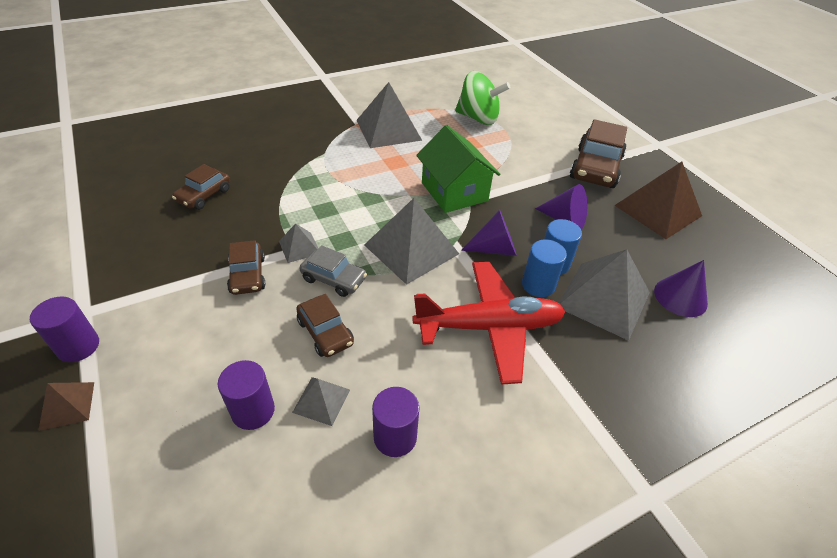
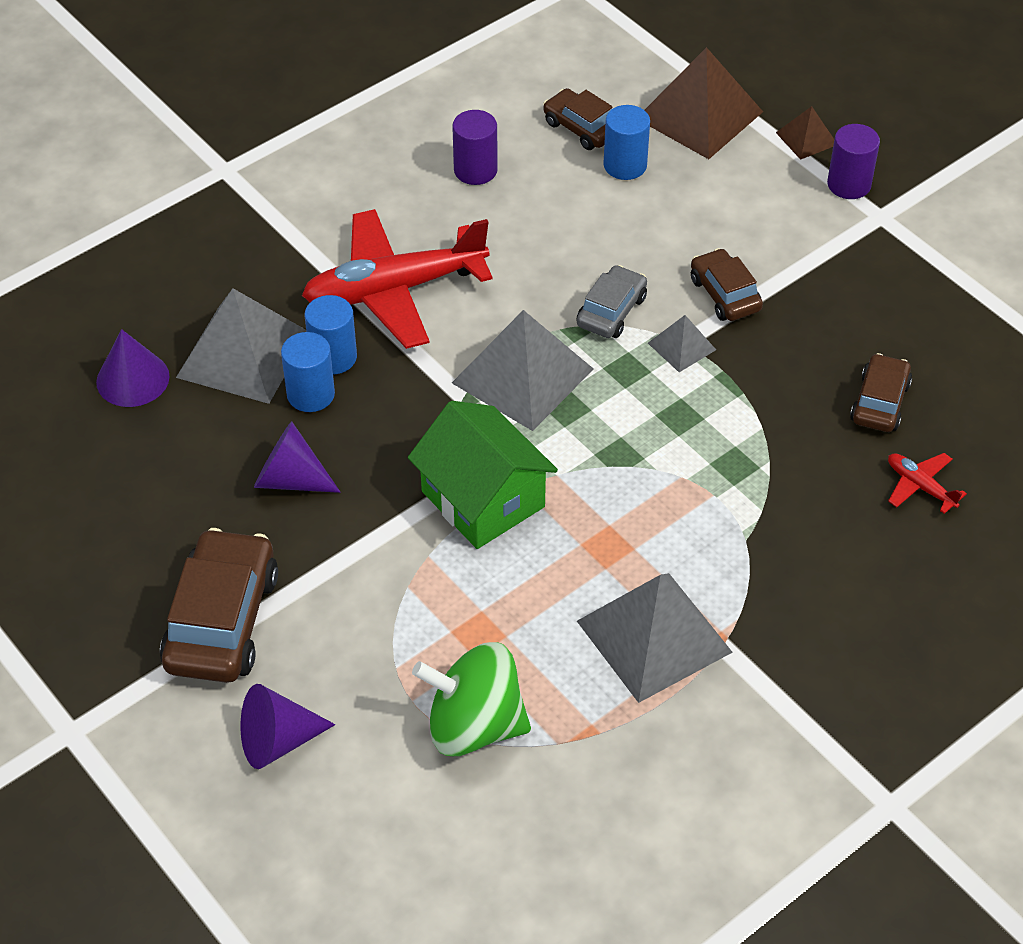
camera: 170 degrees right, 5 degrees up
(219, 157) = (920, 486): none -> red plane
(253, 411) = (625, 165): purple cylinder -> blue cylinder
(321, 400) = (561, 185): grey pyramid -> none
(325, 332) = (590, 247): brown car -> brown car (581, 128)
(334, 279) = (611, 311): grey car -> grey car turned 105 degrees clockwise
(495, 249) = (399, 401): purple cone -> purple cone (277, 741)
(658, 210) = (123, 535): brown pyramid -> brown pyramid (699, 115)

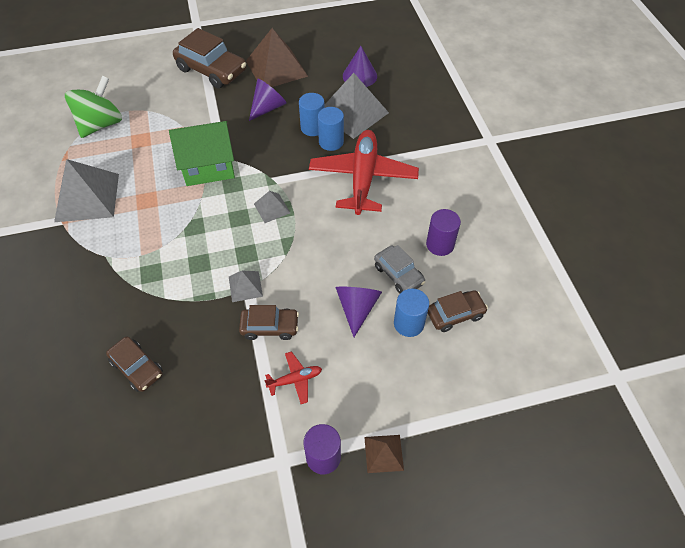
camera: 115 degrees right, 5 degrees up
(277, 741) = (145, 70): purple cone -> purple cone (357, 308)
(523, 375) = (272, 208): grey pyramid -> grey pyramid, size x0.49
(611, 311) = (291, 264): grey car -> grey car (398, 274)
(699, 115) = (439, 392): brown pyramid -> brown pyramid (276, 68)
(920, 486) = (69, 355): red plane -> red plane (295, 380)

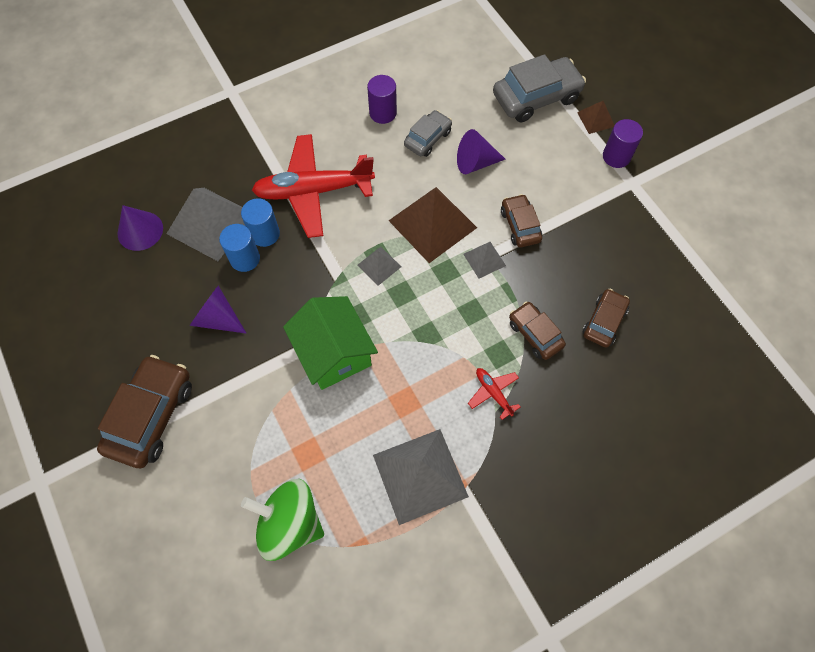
camera: 105 degrees left, 10 degrees up
(276, 68) = (136, 332): brown pyramid -> brown pyramid (432, 224)
(295, 380) = (562, 192): red plane -> red plane (493, 393)
(408, 323) = (476, 122): blue cylinder -> none
(431, 395) = (536, 97): none -> grey car
(455, 314) = (455, 92): brown car -> brown car (535, 334)

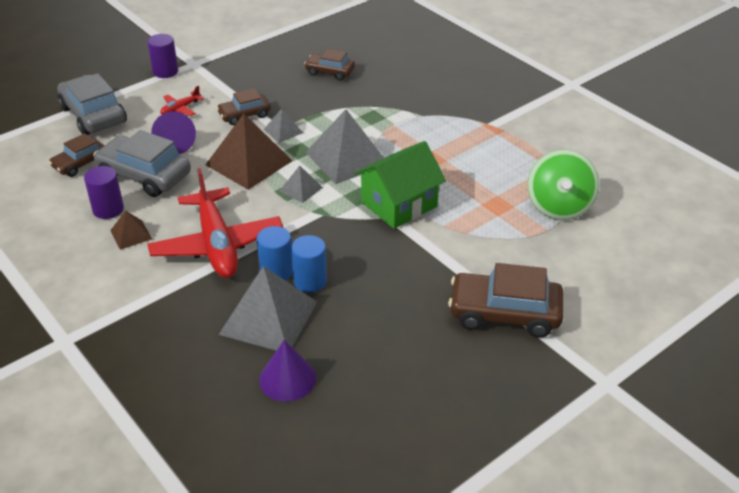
camera: 100 degrees left, 25 degrees down
(217, 318) = (385, 288): purple cone -> none
(420, 475) = (489, 145): grey pyramid -> grey pyramid (346, 158)
(427, 138) = (144, 175): grey car -> grey car, size x1.70
(493, 393) = (407, 117): red plane -> red plane (180, 109)
(535, 334) = (349, 102): brown car -> brown car (80, 163)
(596, 119) = (122, 83): brown pyramid -> brown pyramid (131, 234)

